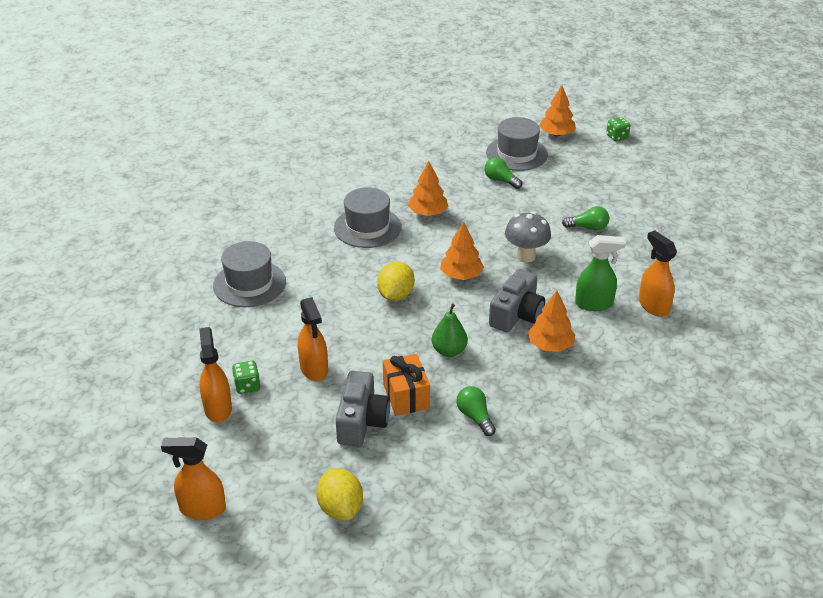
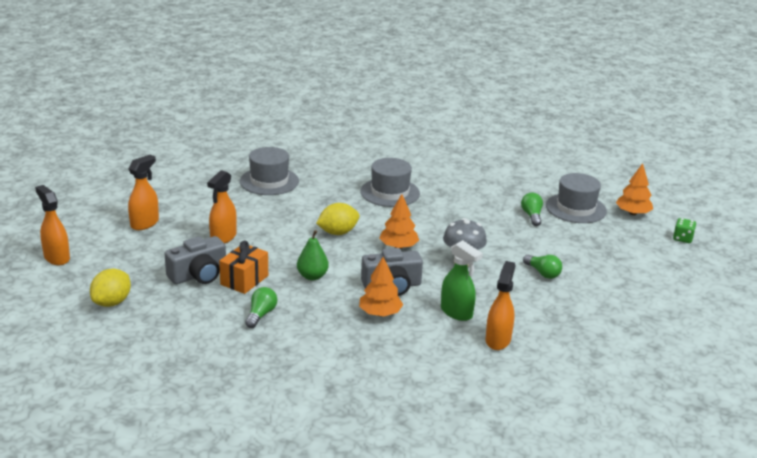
camera: 45 degrees right, 10 degrees down
(247, 386) = (177, 223): green dice -> none
(428, 213) = (444, 206): orange tree -> none

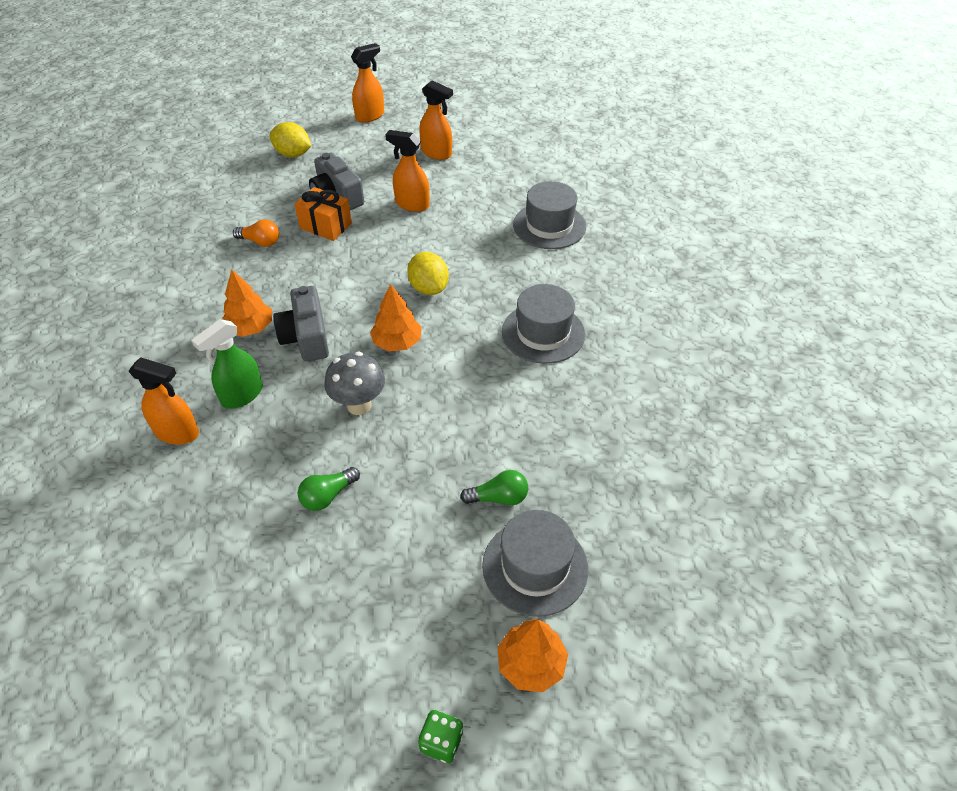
camera: 90 degrees right, 20 degrees up
(261, 315) = (260, 242): green light bulb -> orange light bulb
(312, 276) = (330, 272): green pear -> none

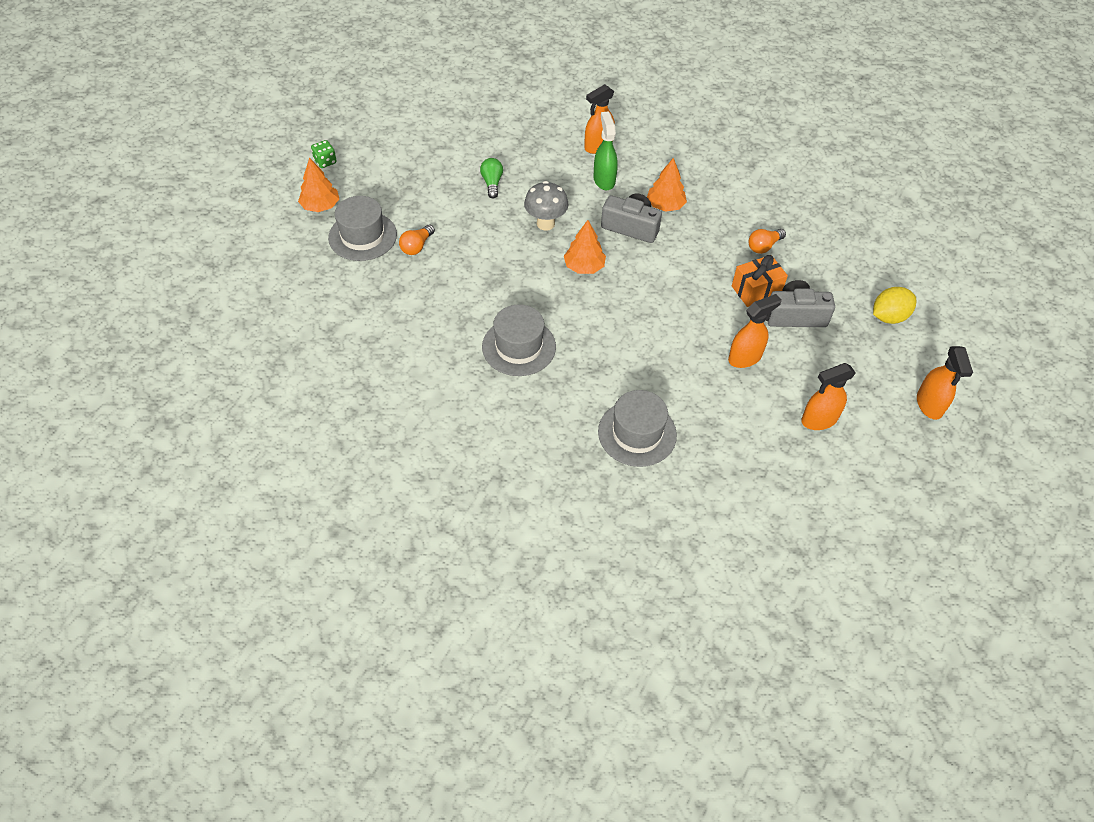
camera: 125 degrees right, 5 degrees up
(429, 288) = (625, 311): yellow lemon -> none
(499, 498) = (417, 246): green light bulb -> orange light bulb

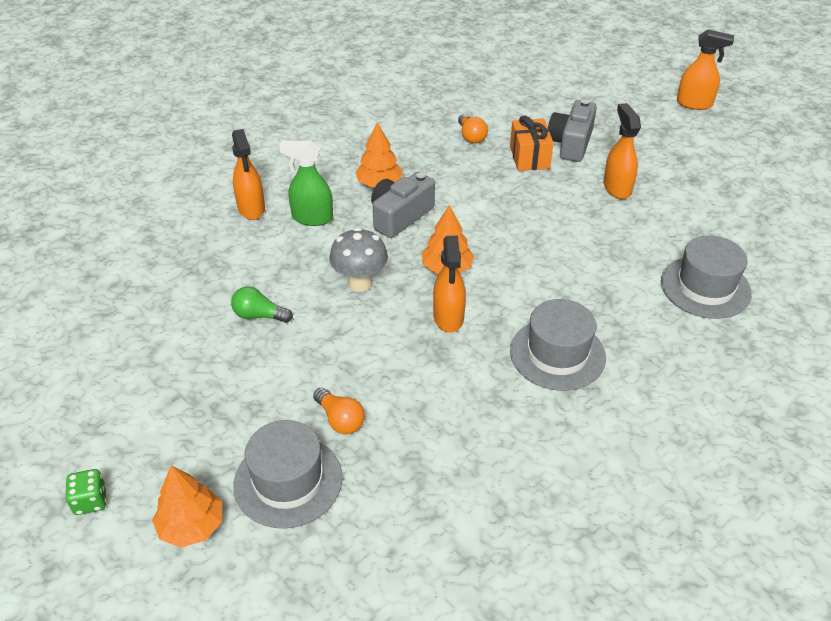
camera: 70 degrees left, 10 degrees down
(818, 420) = (703, 166): orange spray bottle -> orange spray bottle (448, 318)
(888, 317) = (588, 94): yellow lemon -> none

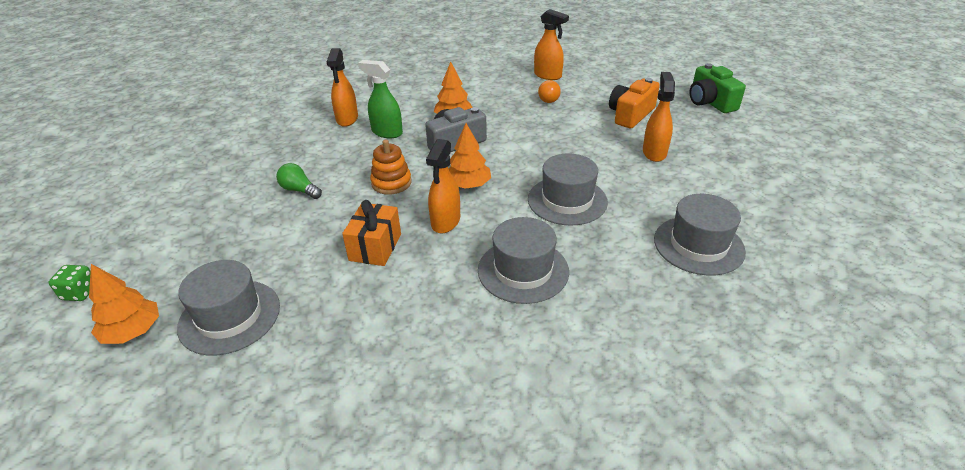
camera: 20 degrees right, 5 degrees down
(340, 419) = (304, 279): orange light bulb -> none
(360, 283) = (391, 183): grey mushroom -> orange stacking toy
(529, 157) = (588, 119): orange gift -> orange gift (375, 247)
(559, 264) = (567, 200): none -> grey hat
(571, 143) = (630, 115): grey camera -> orange camera
(644, 112) = (710, 102): none -> green camera
(694, 104) = (762, 102): orange spray bottle -> orange spray bottle (548, 75)

